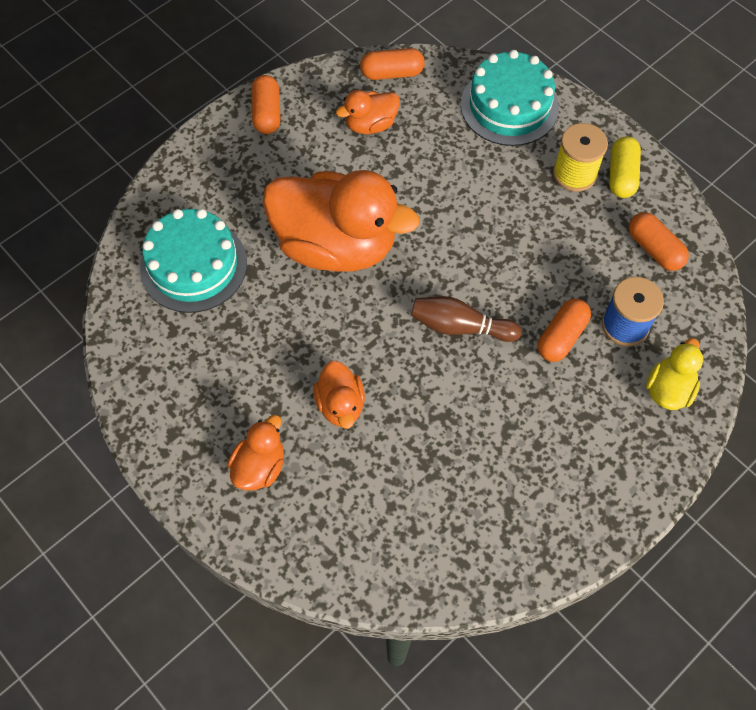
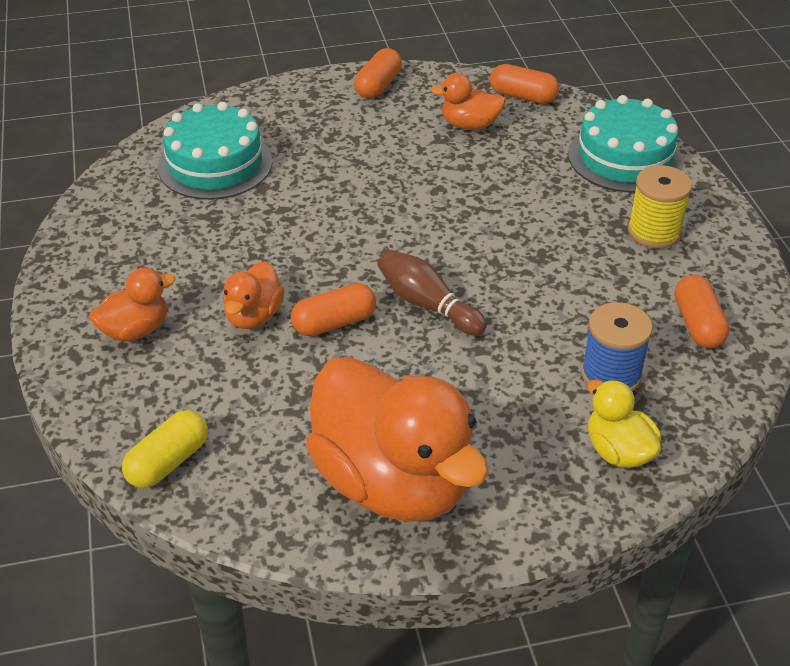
camera: 30 degrees right, 20 degrees down
(336, 245) = (358, 197): orange duck -> orange duck (393, 482)
(561, 337) = (530, 355): orange capsule -> orange capsule (334, 323)
(621, 175) = (707, 251): yellow capsule -> yellow capsule (168, 462)
(668, 389) = (618, 451): yellow duck -> yellow duck turned 90 degrees counterclockwise

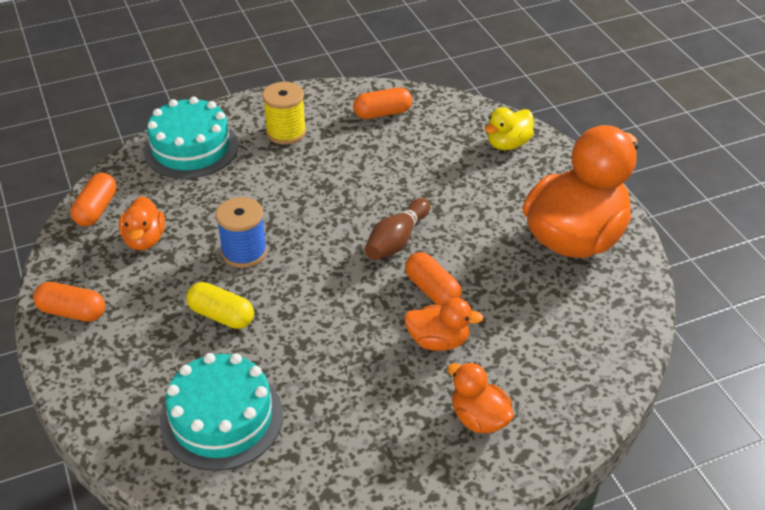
camera: 100 degrees left, 0 degrees up
(168, 462) = (609, 358): yellow capsule -> yellow capsule (221, 315)
(611, 374) = (442, 148): blue spool -> blue spool (244, 252)

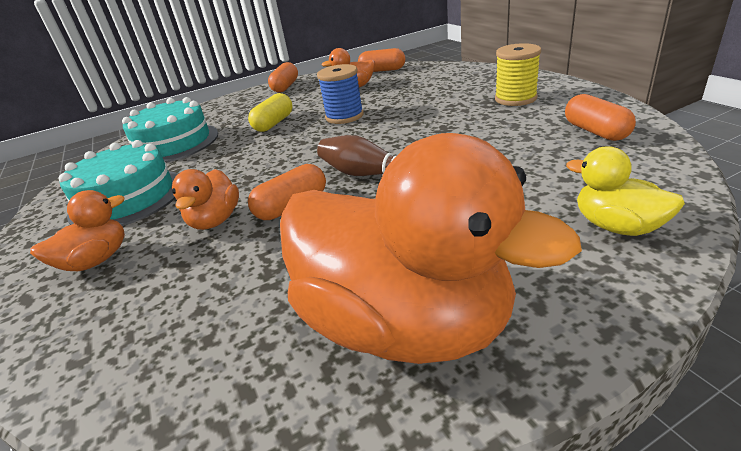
camera: 90 degrees right, 10 degrees down
(191, 148) = (466, 76): turquoise cake -> turquoise cake (127, 198)

